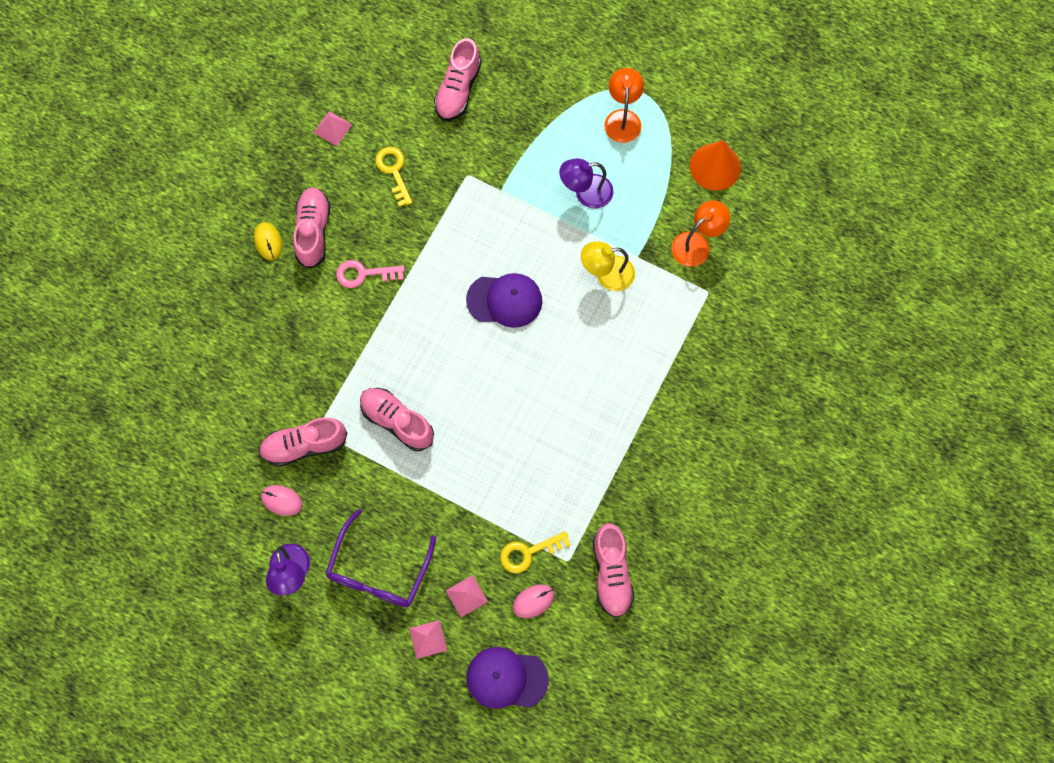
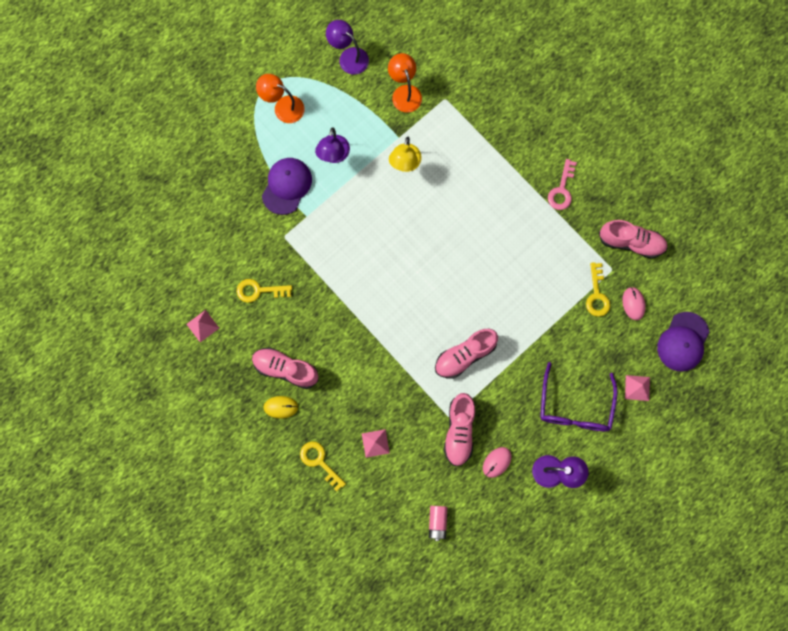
camera: 70 degrees left, 5 degrees up
(190, 456) = (437, 522): none -> pink battery
(219, 304) = (319, 462): none -> yellow key
(364, 274) = (336, 342): pink key -> pink key (562, 190)
(378, 570) = (575, 407): purple glasses -> purple glasses turned 60 degrees clockwise
(458, 89) = (209, 219): pink shoe -> none
(466, 596) = (614, 349): pink pyramid -> pink pyramid (375, 443)
(505, 300) = (397, 244): purple cap -> purple cap (287, 186)
(715, 166) = (348, 57): orange cone -> purple lamp

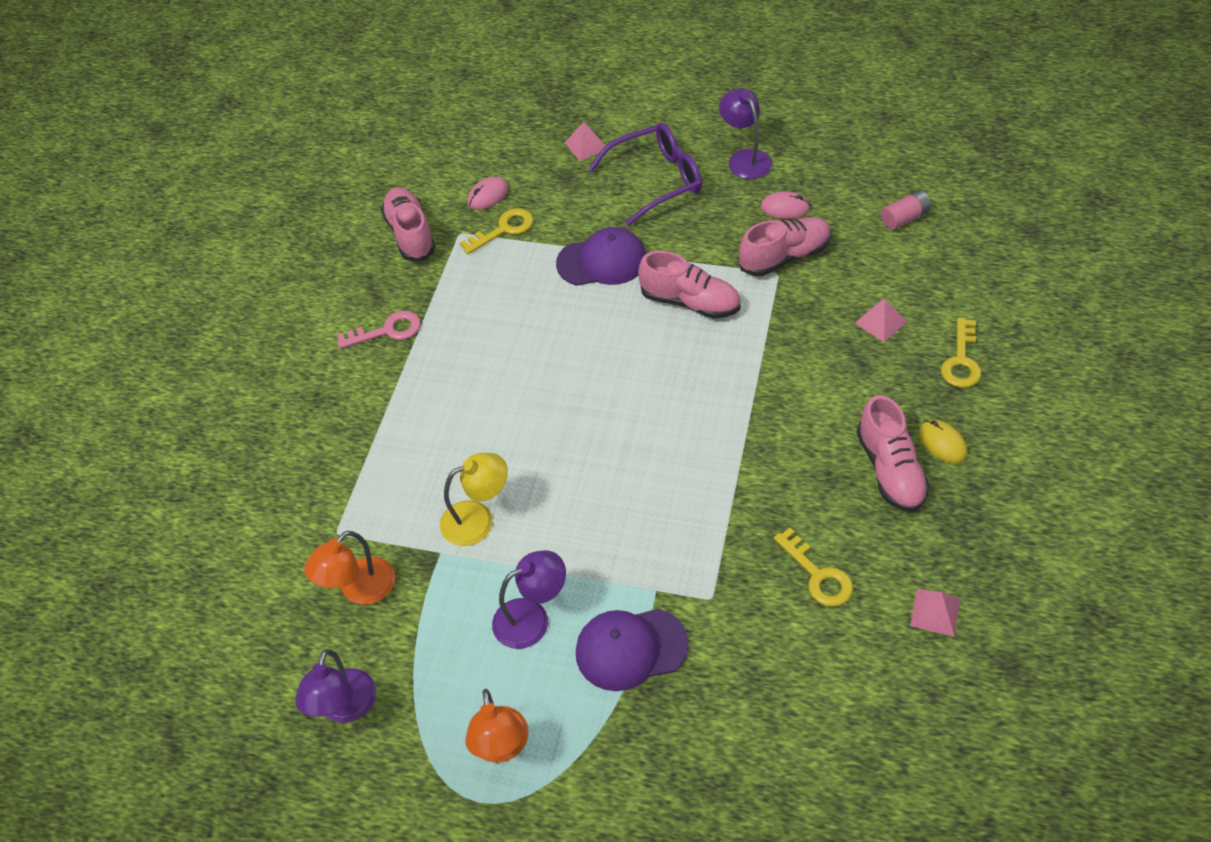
camera: 120 degrees left, 25 degrees down
(683, 342) = (499, 138): purple cap -> purple cap (602, 261)

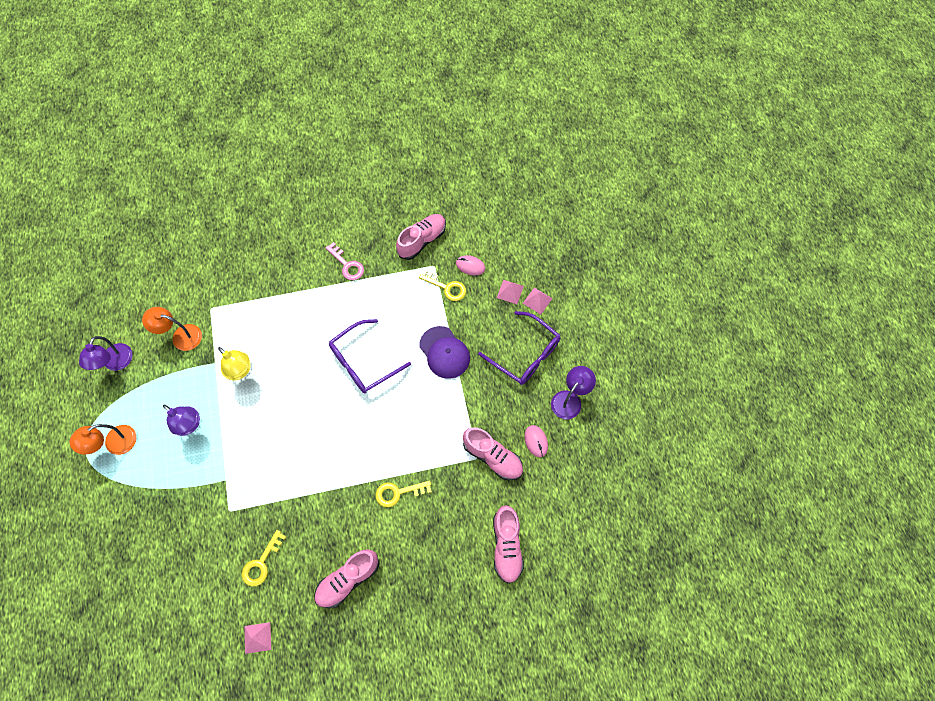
camera: 60 degrees right, 15 degrees up
(345, 708) = (115, 363): purple lamp -> purple lamp turned 60 degrees counterclockwise
(561, 357) = (363, 362): none -> purple glasses
(630, 649) = (186, 482): purple cap -> none
(690, 302) = (432, 416): pink shoe -> pink shoe (507, 546)
(880, 322) = (462, 535): pink pyramid -> pink pyramid (510, 291)
(904, 218) = (560, 520): pink battery -> none
(942, 443) = (379, 604): yellow mouse -> none
(961, 360) = (449, 596): yellow key -> yellow key (398, 493)

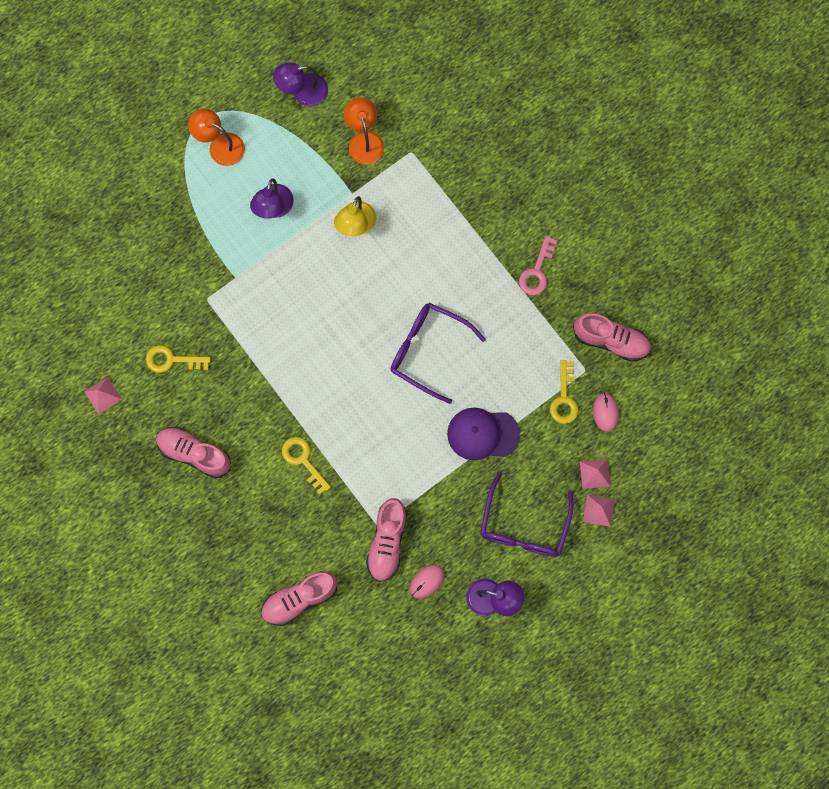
camera: 65 degrees right, 10 degrees up
(444, 352) = (482, 434): purple cap -> purple cap turned 60 degrees clockwise

